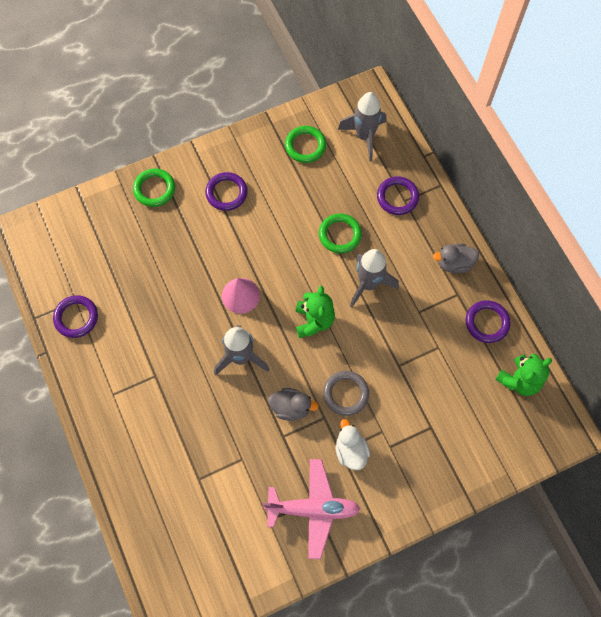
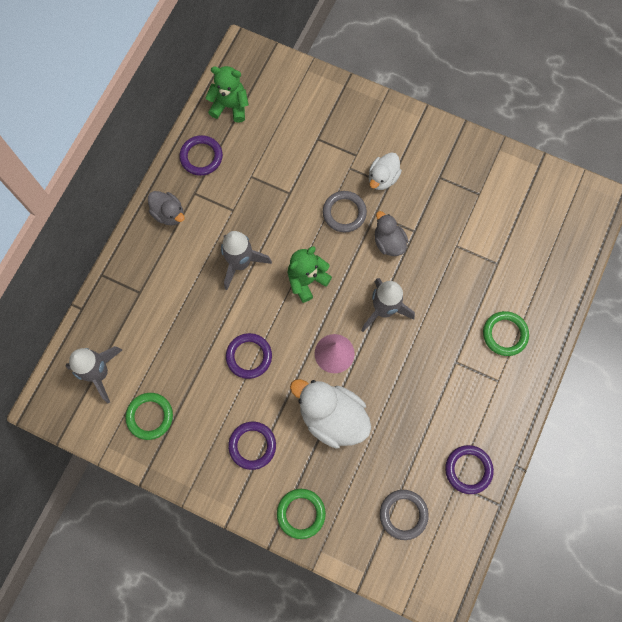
camera: 130 degrees left, 5 degrees up
(91, 251) = (403, 514): none -> grey ring
(197, 257) = (332, 417): none -> white duck
(313, 509) = (445, 172): pink plane -> none
(340, 235) = (214, 319): green ring -> green ring (505, 334)
(397, 197) = (141, 300): purple ring -> purple ring (249, 356)

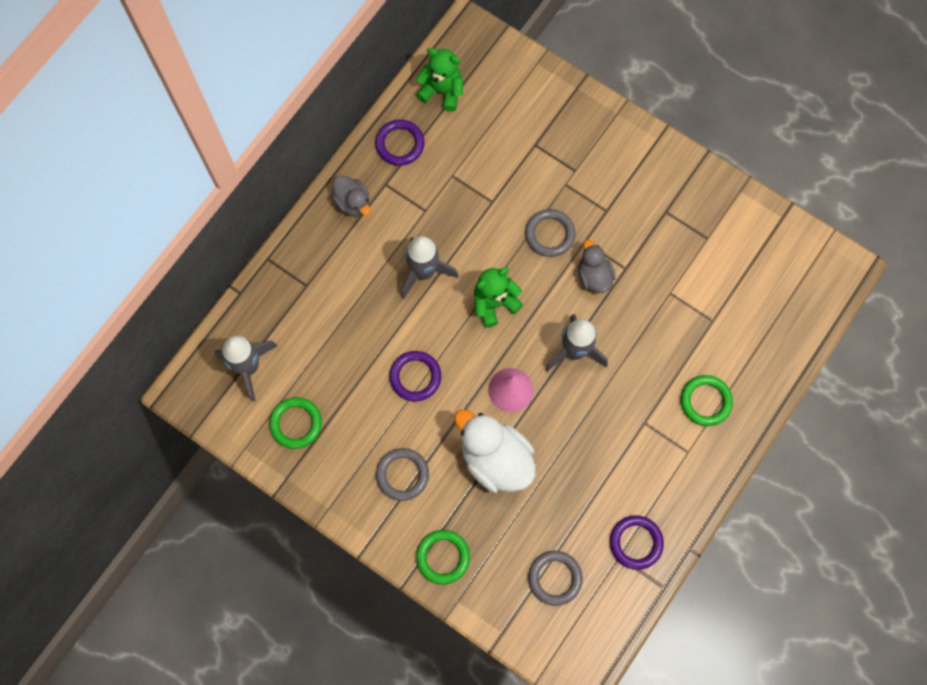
camera: 10 degrees right, 0 degrees up
(252, 445) = (402, 475): purple ring -> grey ring
(382, 178) = (600, 202): white duck -> none

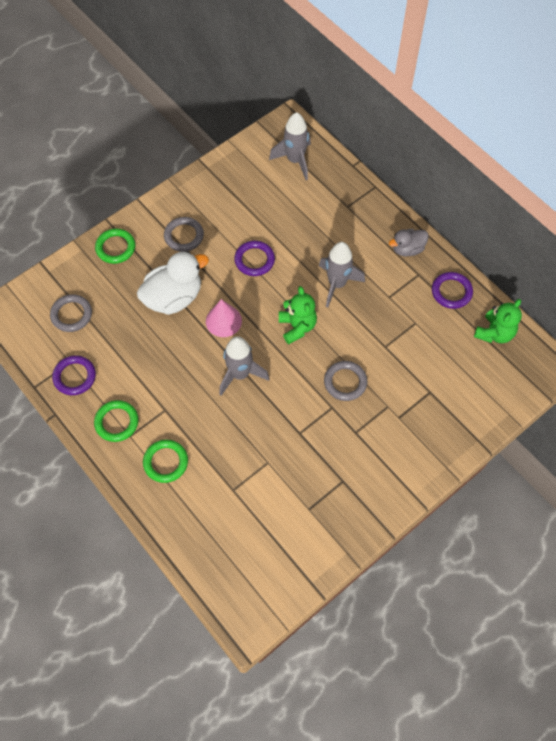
camera: 105 degrees right, 10 degrees down
(296, 423) = (244, 180): green ring -> green ring (117, 422)
(594, 276) = (299, 406): grey duck -> none

